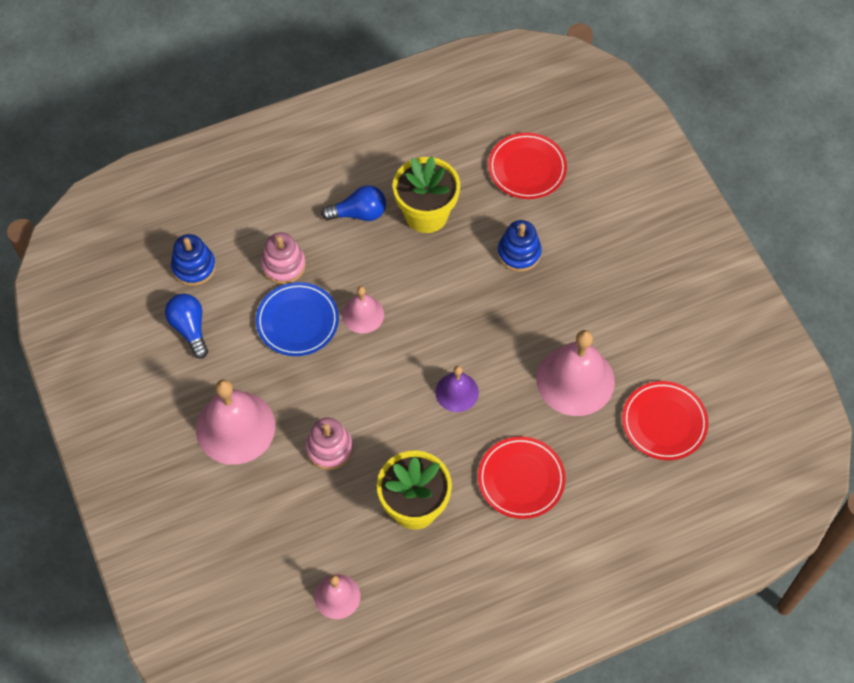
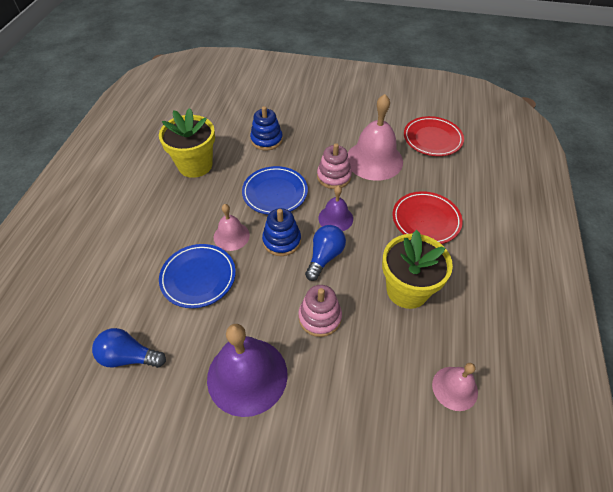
camera: 55 degrees left, 10 degrees down
(194, 267) = (81, 320): blue stacking toy -> blue stacking toy (281, 241)
(235, 427) = (247, 375): pink bell -> purple bell
(283, 265) = (146, 260): pink stacking toy -> pink stacking toy (334, 177)
(359, 213) = (156, 197): blue light bulb -> blue light bulb (324, 257)
(447, 314) = (275, 193): none -> blue plate
(527, 169) = (217, 109): red plate -> none

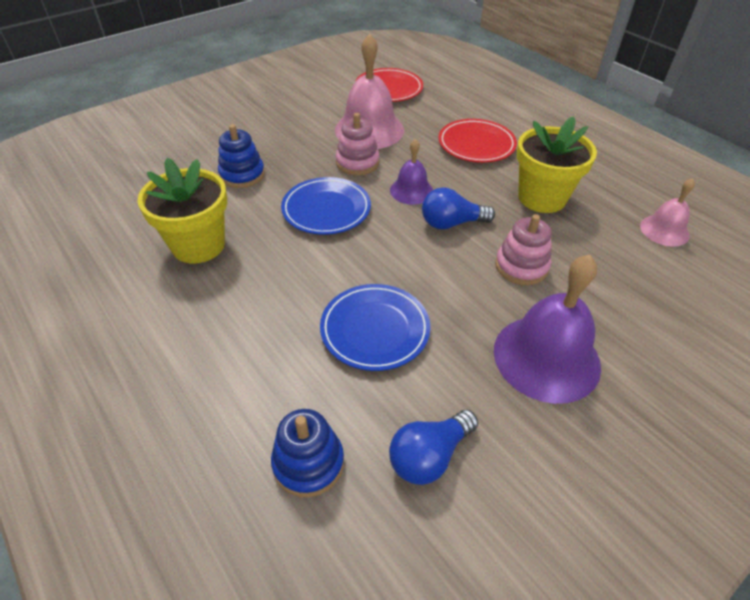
camera: 50 degrees left, 5 degrees down
(231, 236) = (346, 272): pink bell -> none
(281, 241) = (397, 240): blue stacking toy -> blue stacking toy (308, 463)
(324, 257) = (451, 223): blue light bulb -> blue light bulb turned 75 degrees counterclockwise

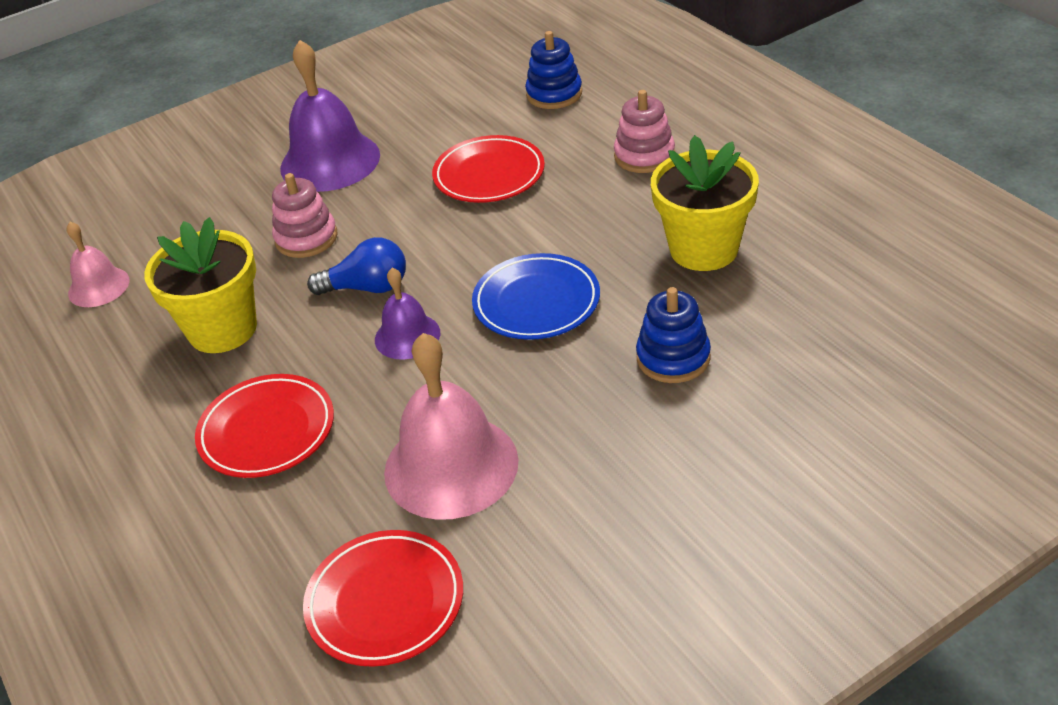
camera: 170 degrees left, 5 degrees down
(357, 163) = (483, 386): pink stacking toy -> pink stacking toy (644, 156)
(375, 330) = (489, 175): blue plate -> red plate
(429, 456) = (459, 101): blue light bulb -> none

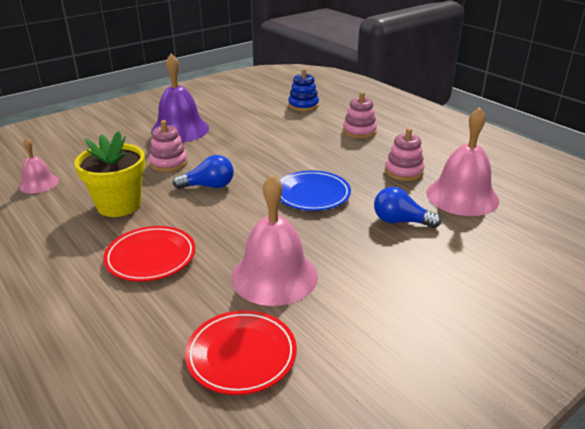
camera: 10 degrees left, 10 degrees down
(407, 336) = (236, 209): purple bell -> none
(489, 175) = (273, 137): red plate -> none
(673, 358) = (400, 221): blue stacking toy -> blue light bulb
(704, 249) = (403, 172): yellow flower pot -> pink stacking toy
(793, 302) = (462, 196): none -> pink bell

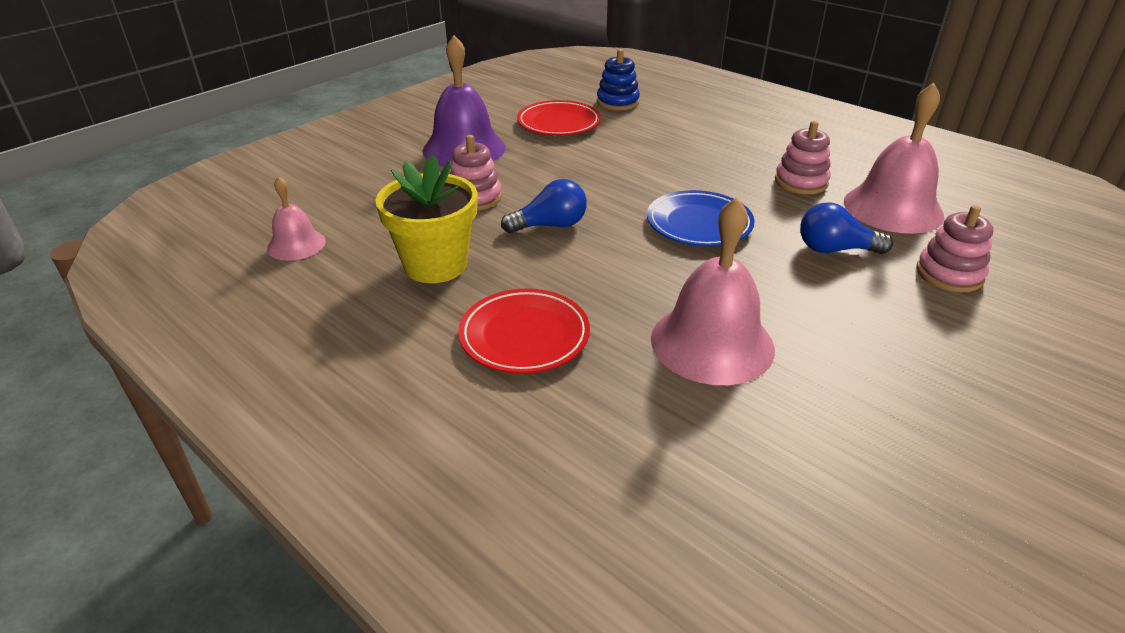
camera: 10 degrees left, 5 degrees up
(241, 355) = (730, 460): red plate -> red plate (558, 123)
(359, 131) = (712, 132): pink stacking toy -> pink stacking toy (949, 274)

